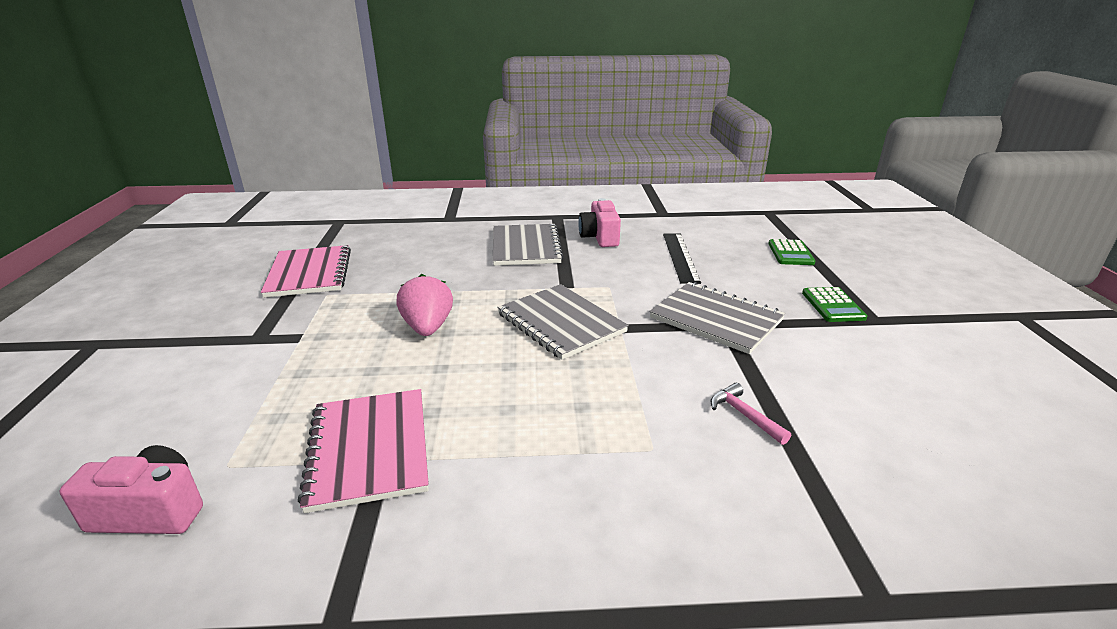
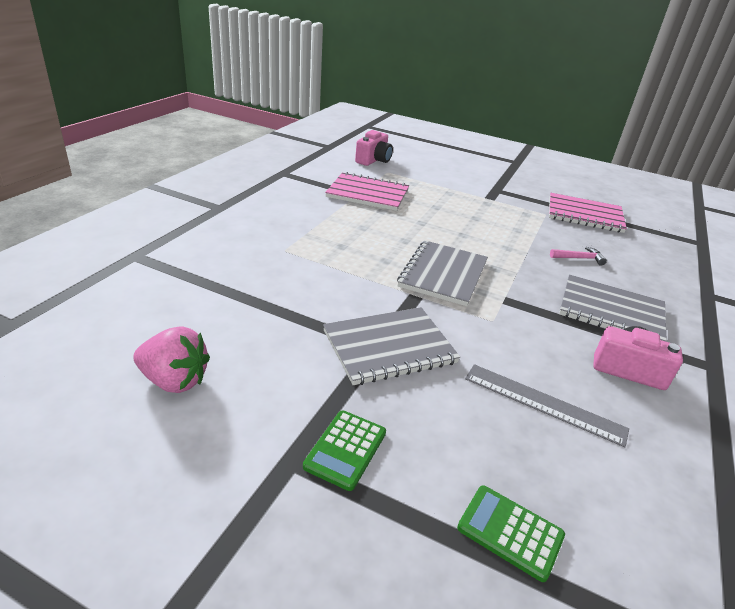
camera: 115 degrees right, 5 degrees up
(428, 328) = (474, 230): pink strawberry -> pink strawberry (174, 380)
(561, 323) = (443, 274): grey notebook -> grey notebook turned 60 degrees counterclockwise
(680, 257) = (543, 403): black ruler -> grey ruler
(744, 415) = (270, 290): pink hammer -> pink hammer (579, 258)
(833, 305) = (345, 449): green calculator -> green calculator turned 90 degrees counterclockwise

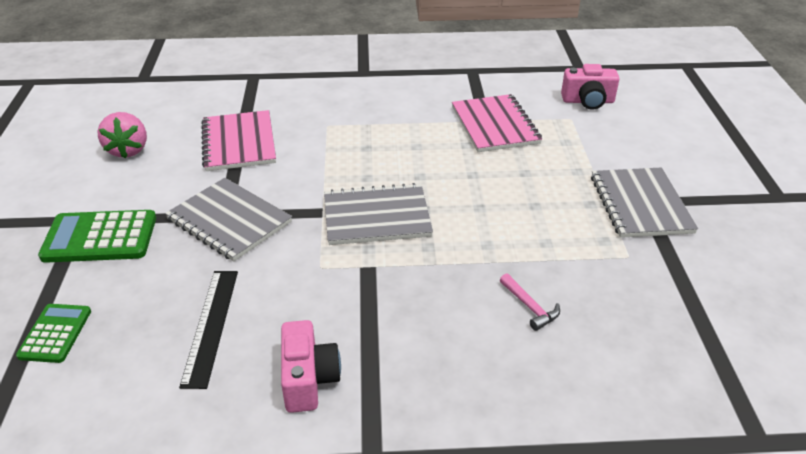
camera: 65 degrees right, 5 degrees up
(345, 449) = (100, 237): green calculator -> green calculator, size x1.63
(543, 403) = (210, 325): grey ruler -> black ruler
(584, 215) = (680, 292): pink notebook -> pink notebook (239, 143)
(611, 311) = (421, 352): grey notebook -> grey notebook (640, 204)

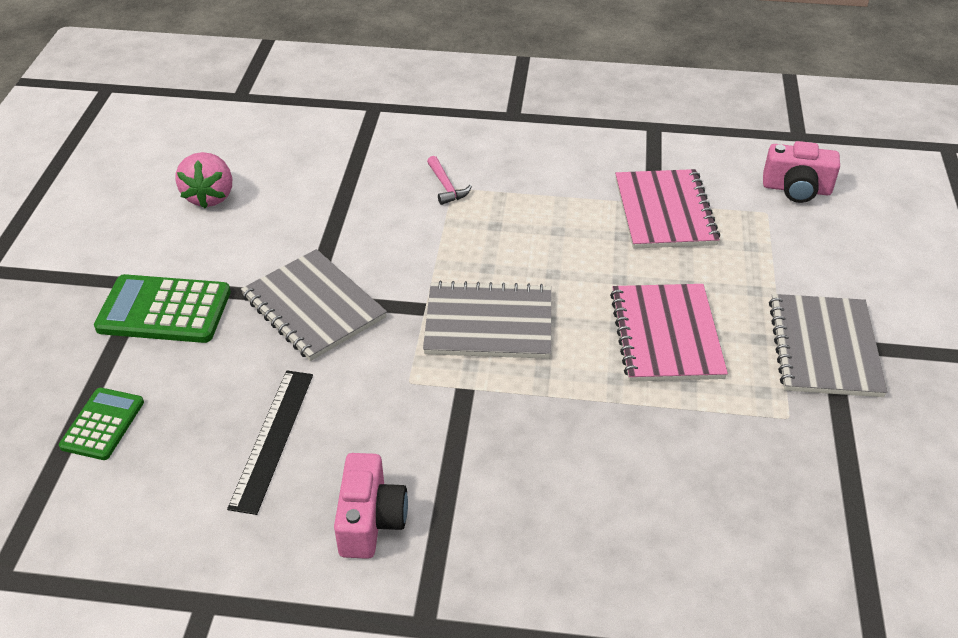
camera: 10 degrees right, 5 degrees up
(239, 143) = (341, 201): pink notebook -> pink notebook (666, 335)
(530, 307) = (647, 467): pink hammer -> pink hammer (446, 186)

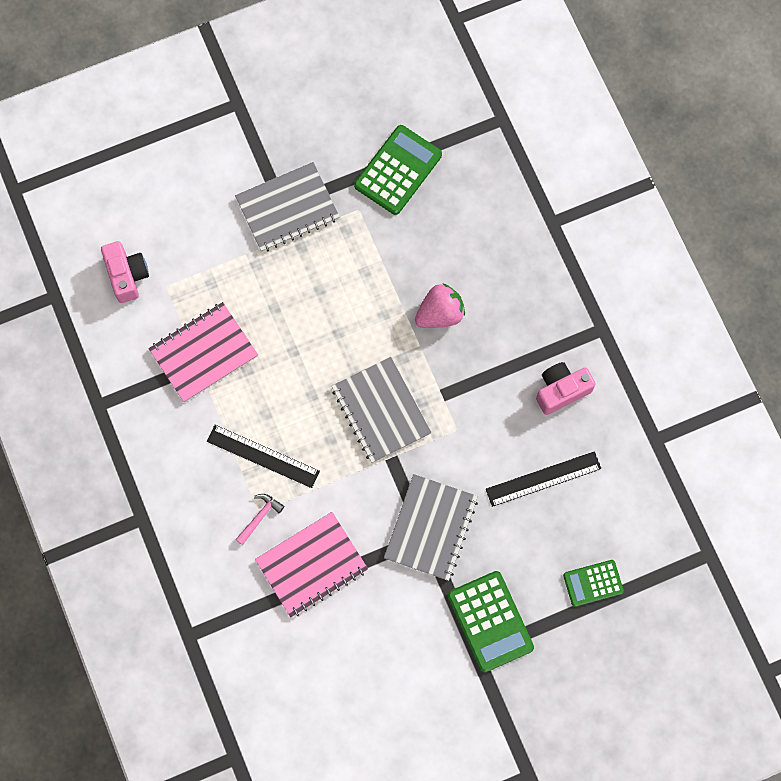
camera: 120 degrees left, 30 degrees up
(210, 196) = (368, 681): pink strawberry -> pink strawberry (440, 314)
(511, 212) = (263, 456): none -> black ruler
(666, 335) = (329, 301): pink notebook -> pink notebook (311, 565)
(835, 489) = (398, 170): none -> green calculator

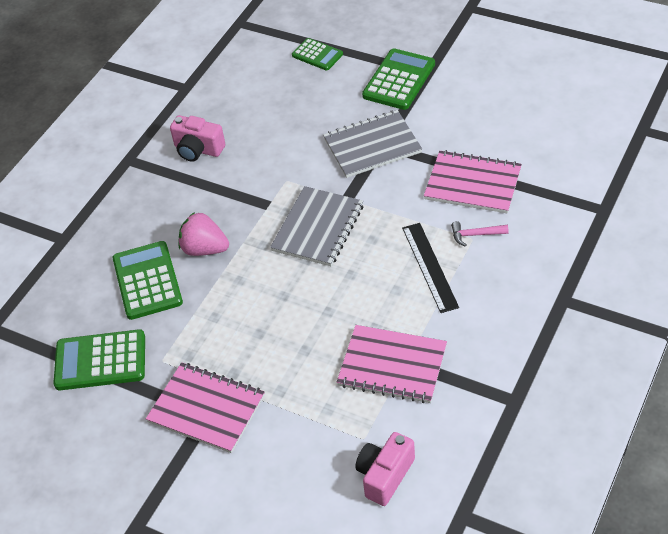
camera: 125 degrees left, 25 degrees down
(287, 208) = (206, 409): grey notebook -> pink notebook
(446, 252) = (147, 281): none -> green calculator
(543, 479) = (273, 118): black ruler -> none

